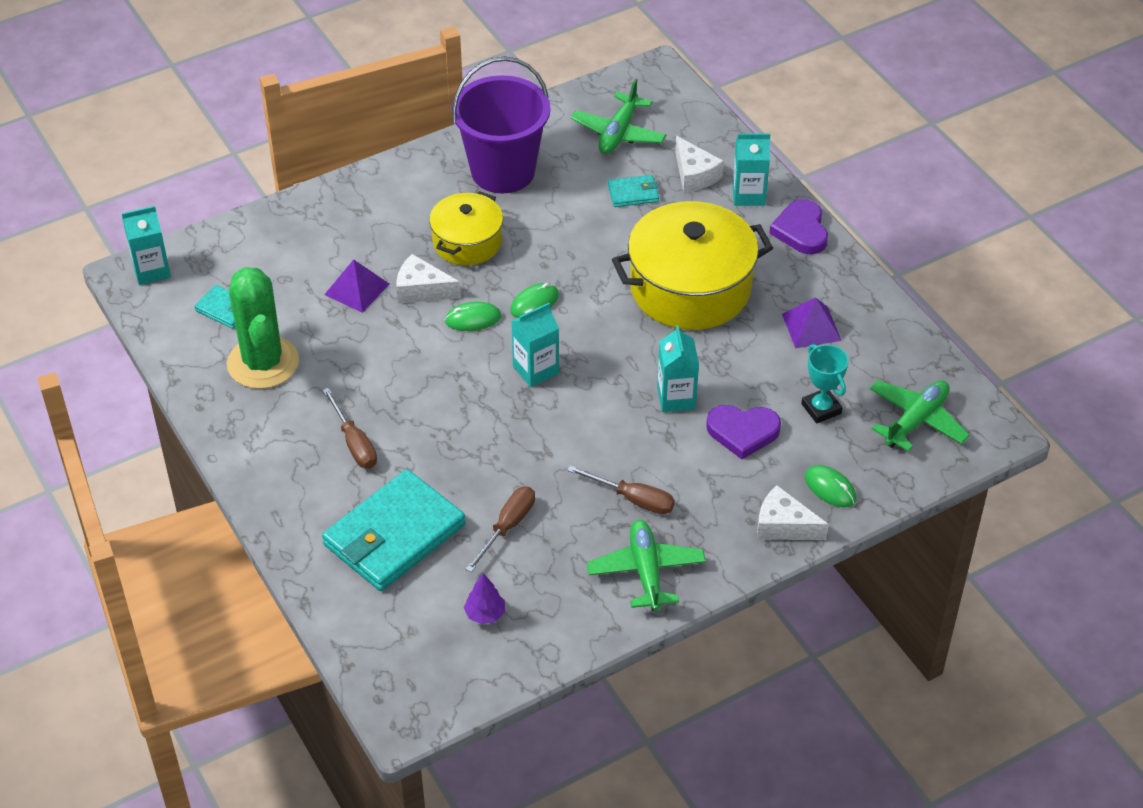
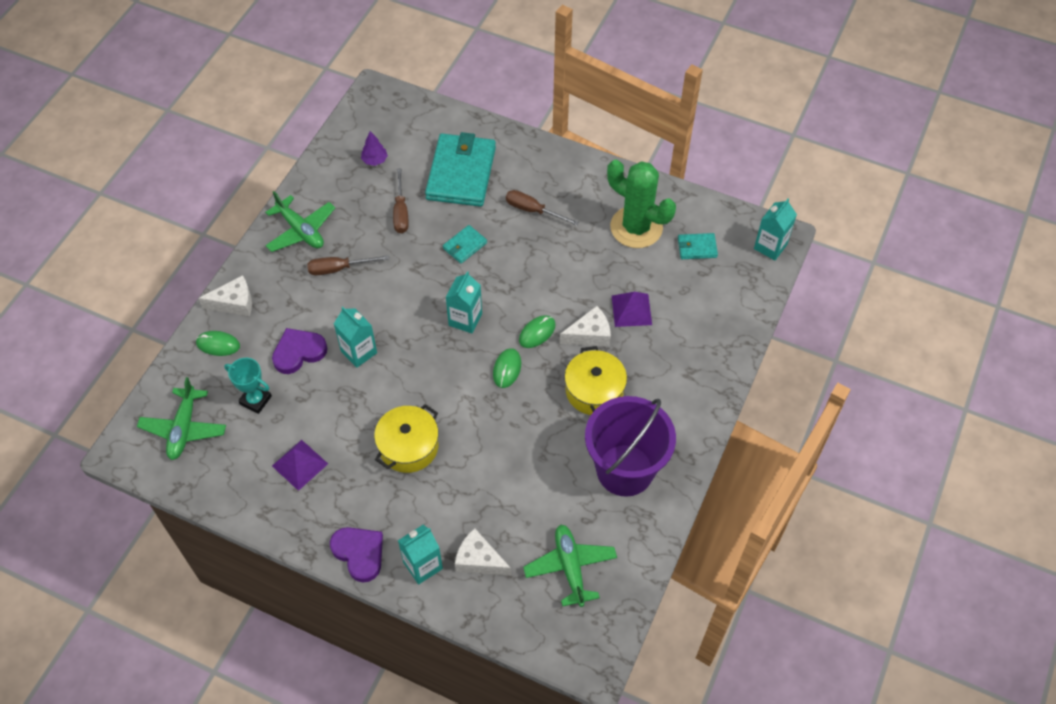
camera: 145 degrees right, 10 degrees up
(633, 193) = (512, 510): turquoise wallet -> turquoise wallet (464, 246)
(690, 288) = (408, 446): yellow pot -> yellow pot, size x0.58

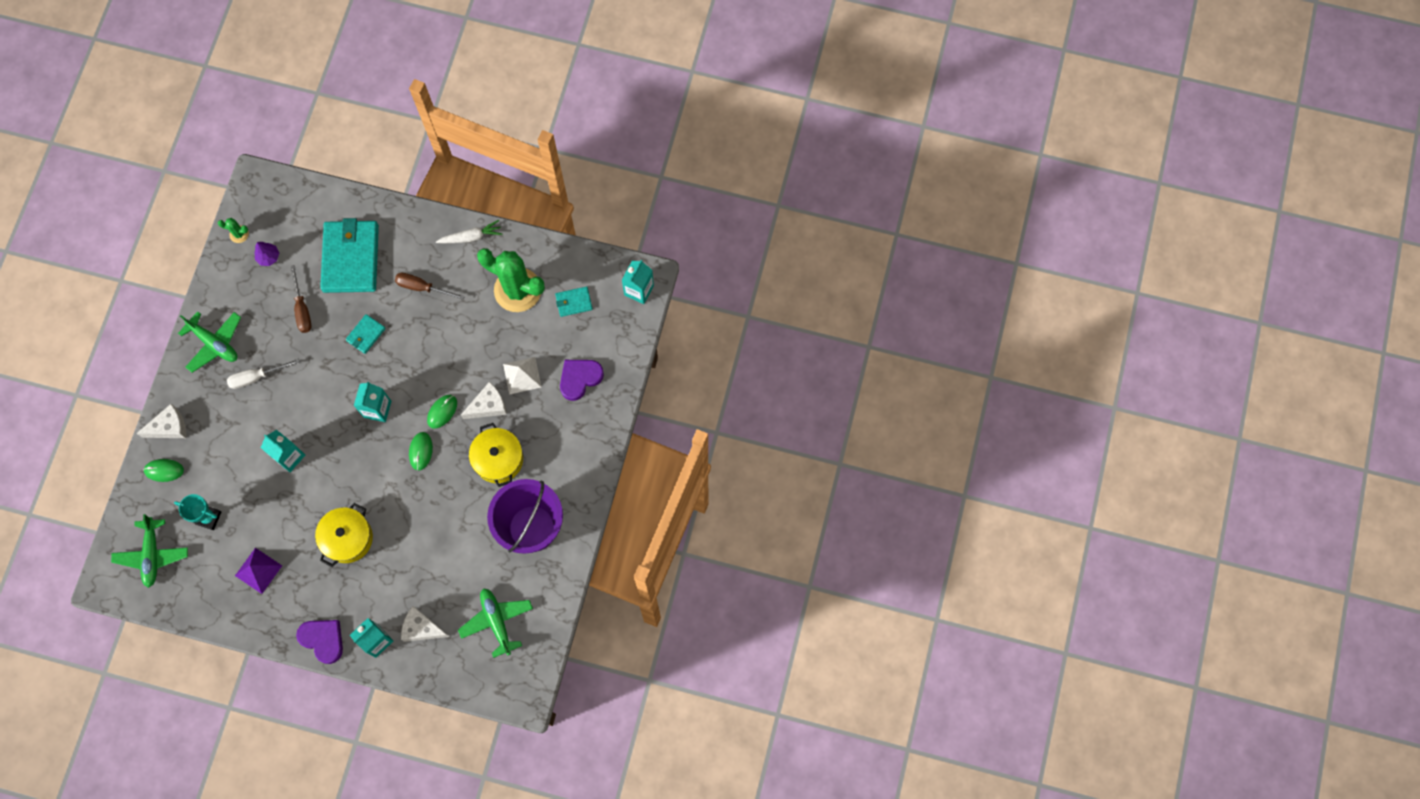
camera: 10 degrees left, 15 degrees up
(298, 352) = (236, 466): purple heart -> purple heart (579, 378)
(339, 268) = (256, 377): brown screwdriver -> white screwdriver
(348, 136) = (239, 234): none -> green cactus
(592, 171) = (471, 237): none -> white carrot
(631, 310) = (522, 375): purple pyramid -> white pyramid

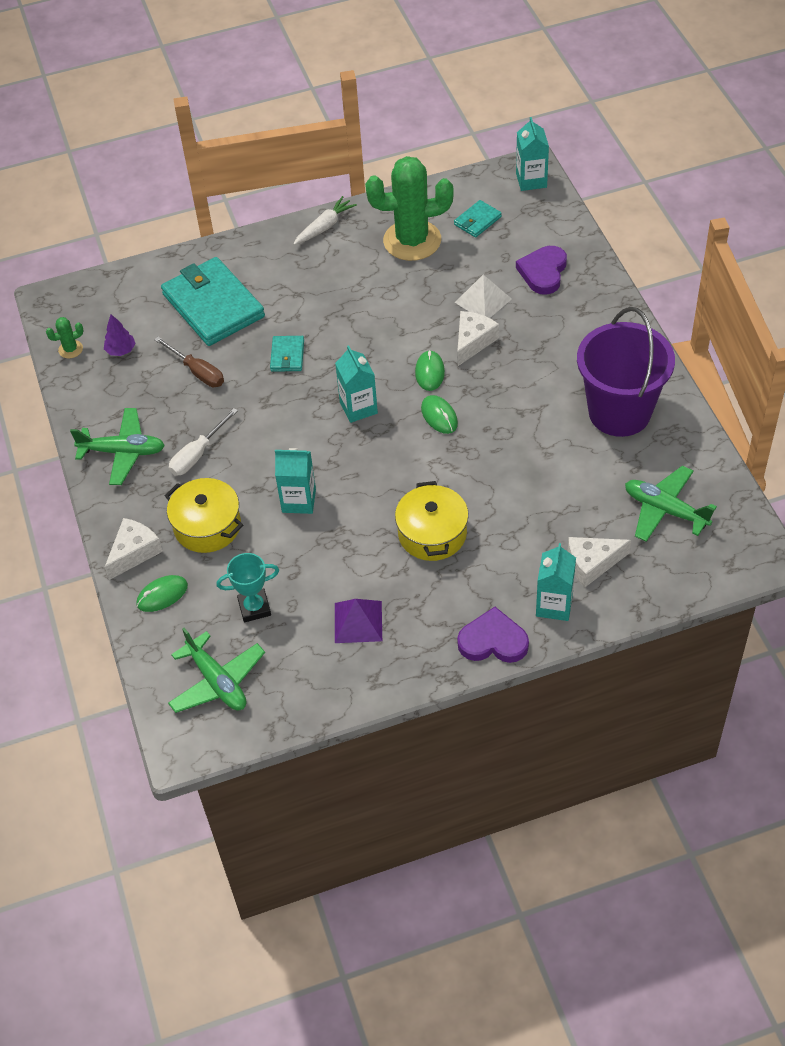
camera: 30 degrees left, 20 degrees down
(422, 287) = (312, 289): brown screwdriver -> none
(498, 459) = (527, 377): yellow pot -> yellow pot (207, 526)

